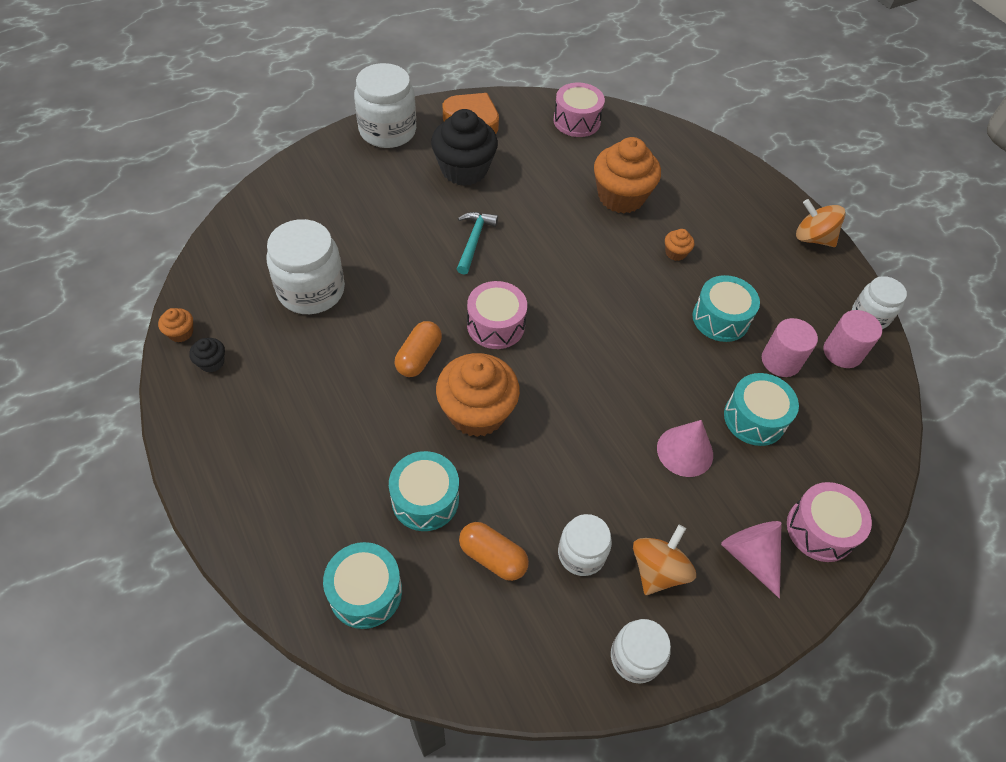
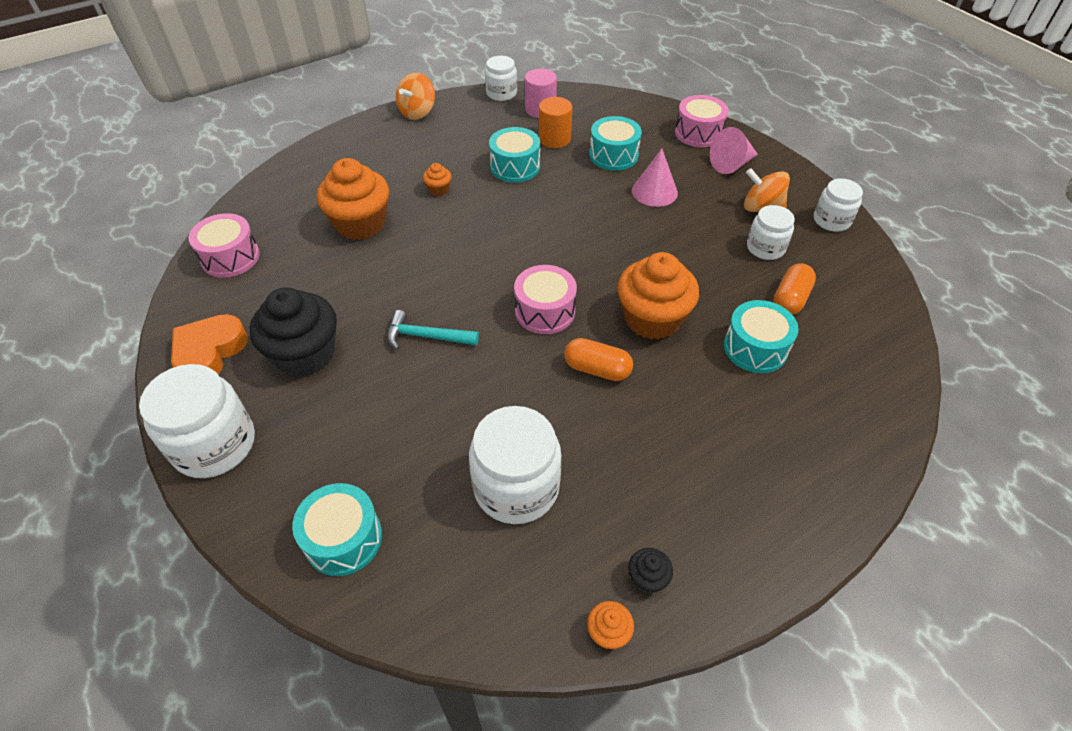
camera: 90 degrees left, 5 degrees down
(365, 592) = (858, 380): turquoise drum -> turquoise drum (343, 539)
(780, 361) = (554, 139): pink cylinder -> orange cylinder

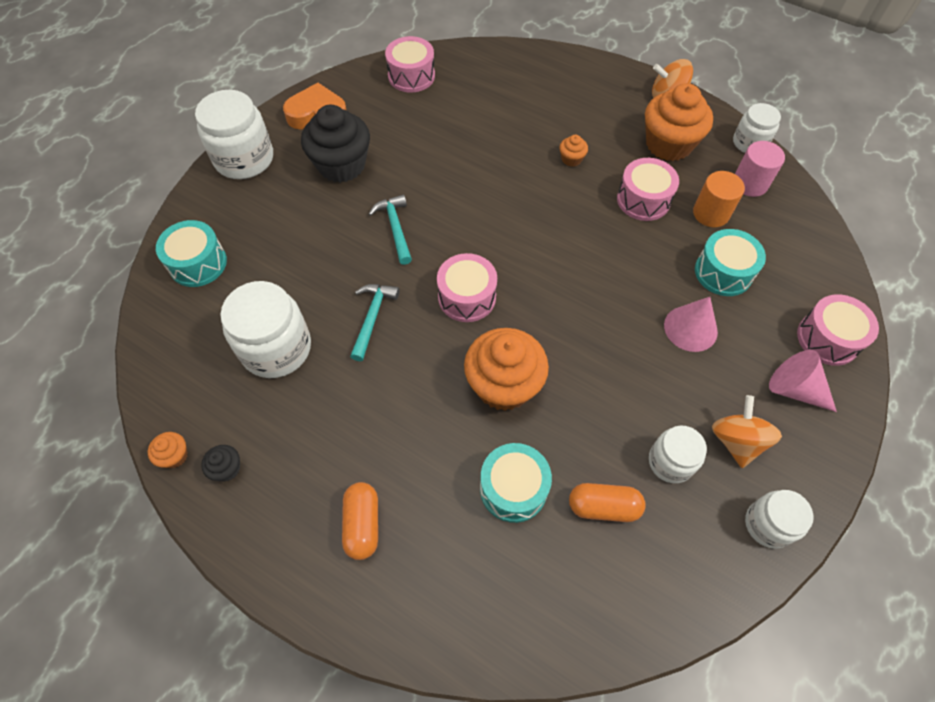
camera: 65 degrees right, 10 degrees up
(360, 223) = (494, 129): orange cupcake -> orange cupcake (668, 144)
(515, 167) = (643, 200): turquoise drum -> pink drum
(526, 390) = (372, 318): none -> turquoise hammer
(597, 369) = (420, 361): orange capsule -> orange capsule (362, 524)

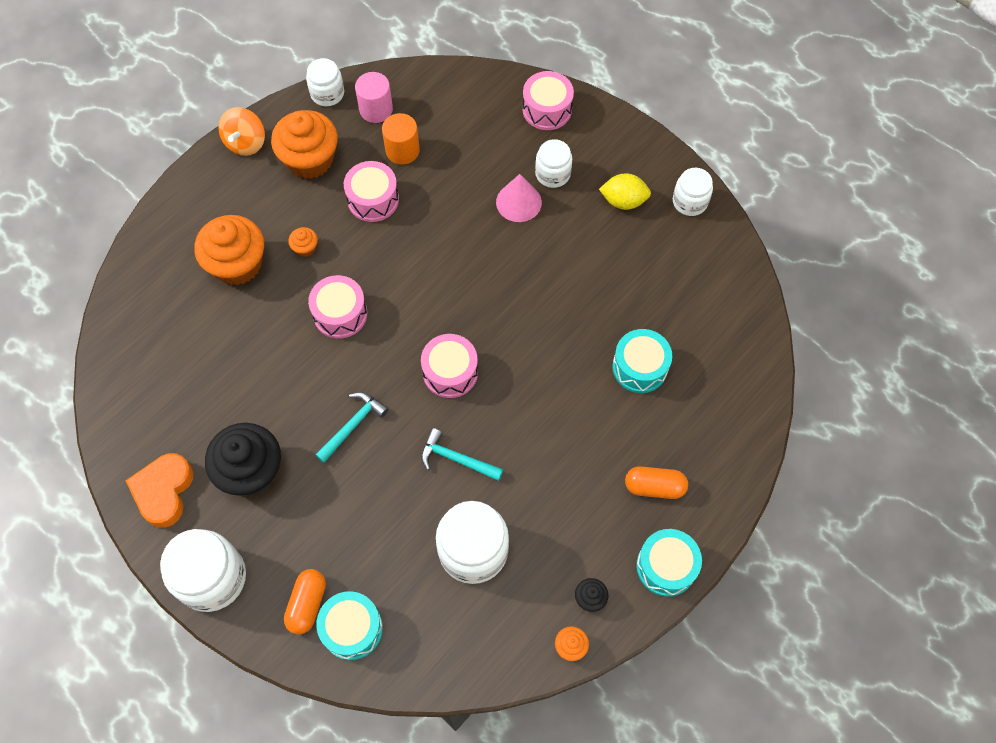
camera: 80 degrees left, 5 degrees up
(395, 228) = (353, 425): turquoise hammer -> turquoise hammer turned 135 degrees clockwise
(411, 76) = (132, 382): pink drum -> pink drum (340, 314)
(504, 385) = (546, 357): orange cupcake -> orange cupcake (237, 264)
(603, 507) = (663, 306): orange capsule -> orange capsule (307, 604)
(670, 462) = (633, 250): white jar -> white jar (552, 174)
(723, 272) = (468, 161): turquoise drum -> turquoise drum (666, 566)
(736, 441) = (623, 201): orange spinning top -> yellow lemon
(794, 389) = (587, 148): pink cone -> none

